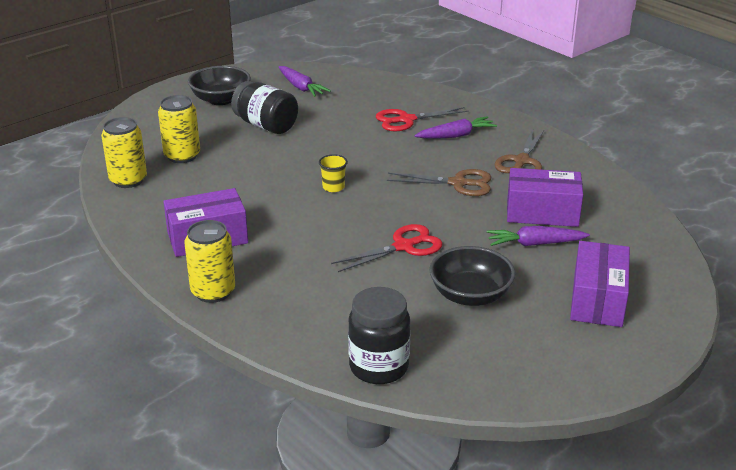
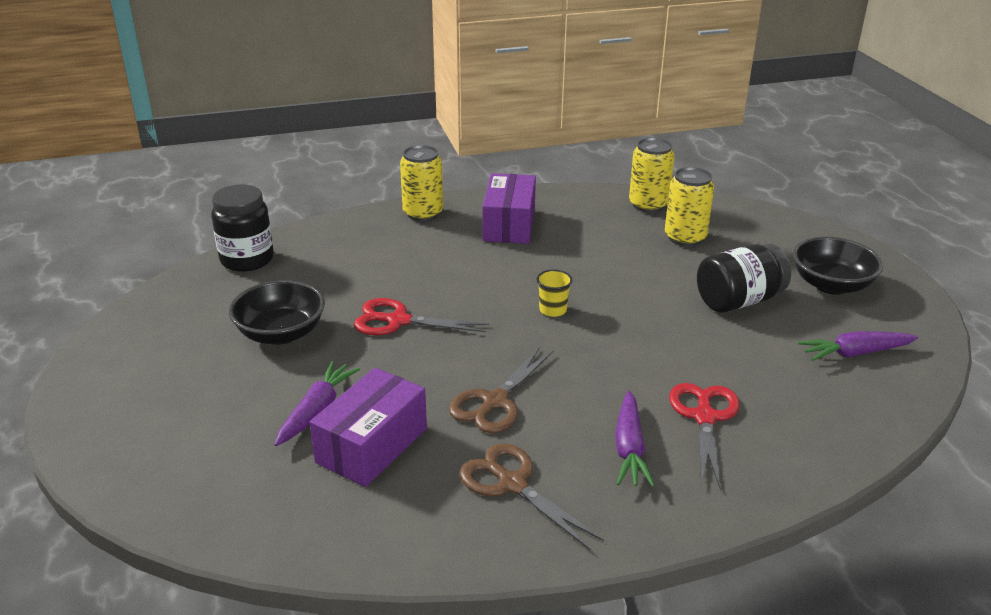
camera: 115 degrees right, 0 degrees up
(404, 246) = (398, 321): red scissors -> red scissors turned 105 degrees clockwise
(597, 299) = (182, 412): purple box -> none

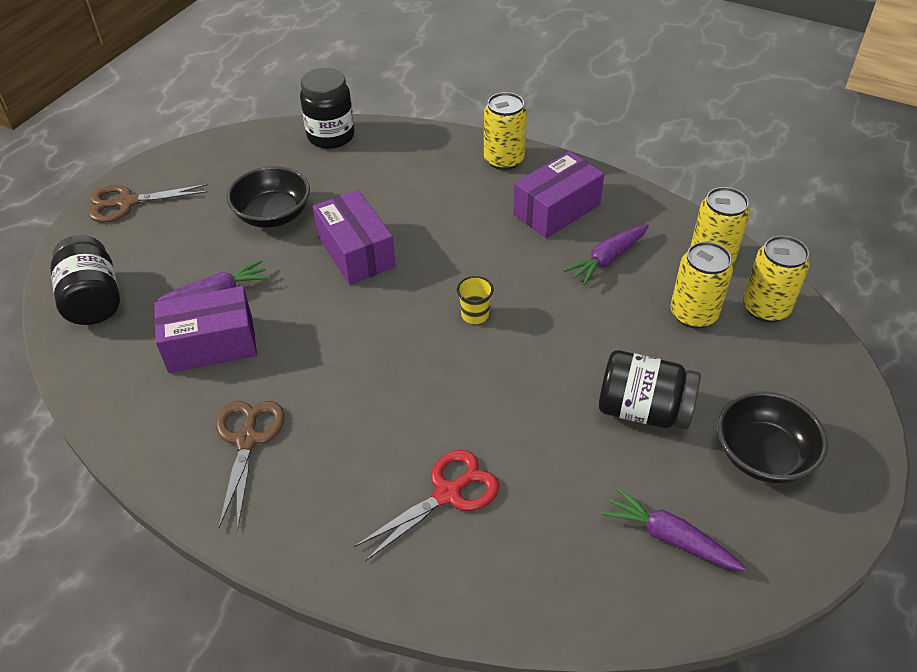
camera: 45 degrees right, 15 degrees up
(192, 484) = (93, 300): none -> black jar
(398, 321) = (356, 252): red scissors -> purple box
(495, 402) = (325, 366): brown scissors -> brown scissors (127, 203)
(629, 448) = (357, 475): purple carrot -> purple carrot (607, 259)
(717, 215) = (765, 308): none -> yellow can

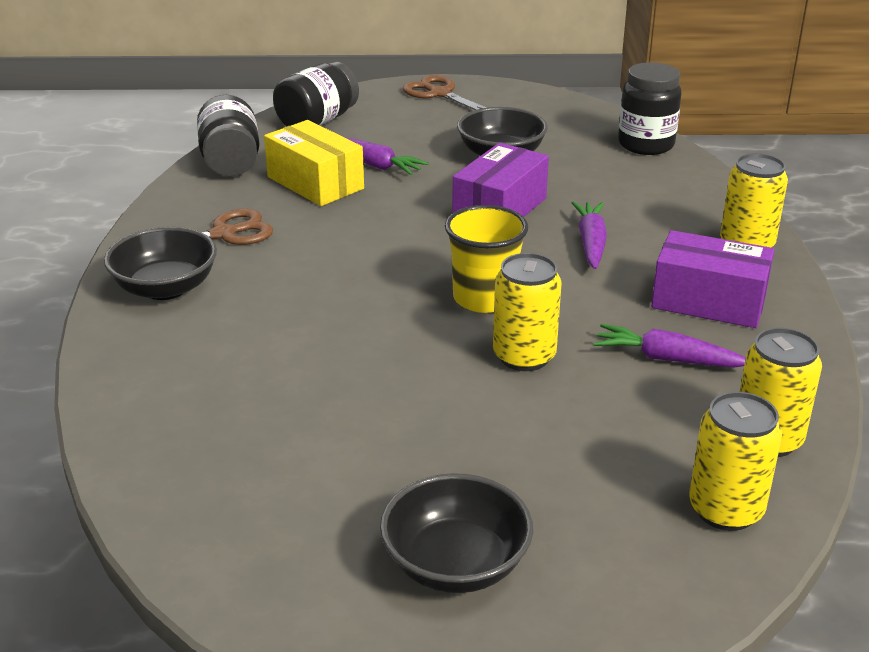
camera: 60 degrees right, 15 degrees down
(211, 344) = (315, 183): purple box -> yellow box
(309, 513) = (165, 288): none -> black bowl
(448, 494) = (236, 353): red scissors -> none
(475, 315) = (484, 298): yellow cup -> yellow cup, size x1.84
(643, 410) = (448, 448): black jar -> black jar (231, 162)
(670, 538) = (275, 515): purple carrot -> purple carrot (591, 243)
(693, 314) = (646, 449): yellow can -> yellow can (524, 356)

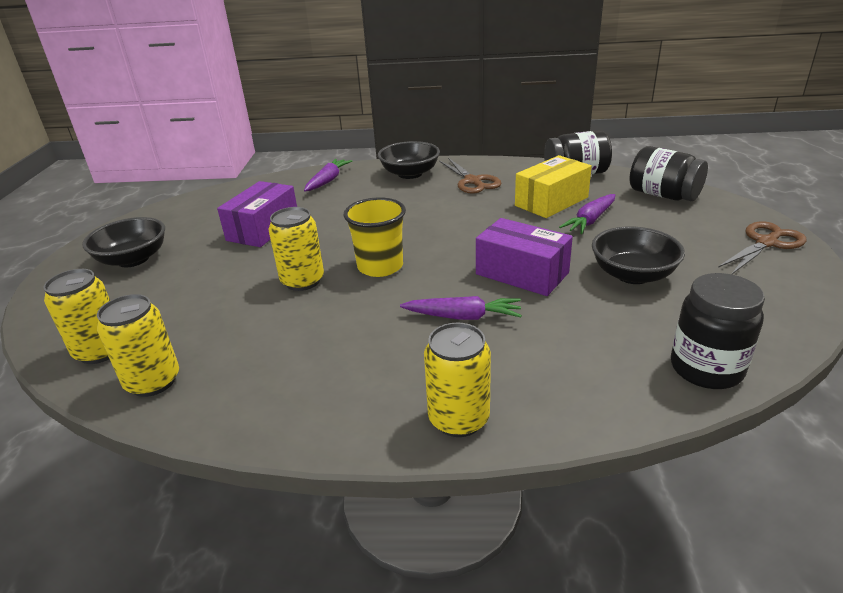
camera: 95 degrees right, 0 degrees up
(667, 359) = (274, 343): purple carrot -> purple carrot (328, 181)
(708, 301) = (352, 376): purple box -> purple box (263, 229)

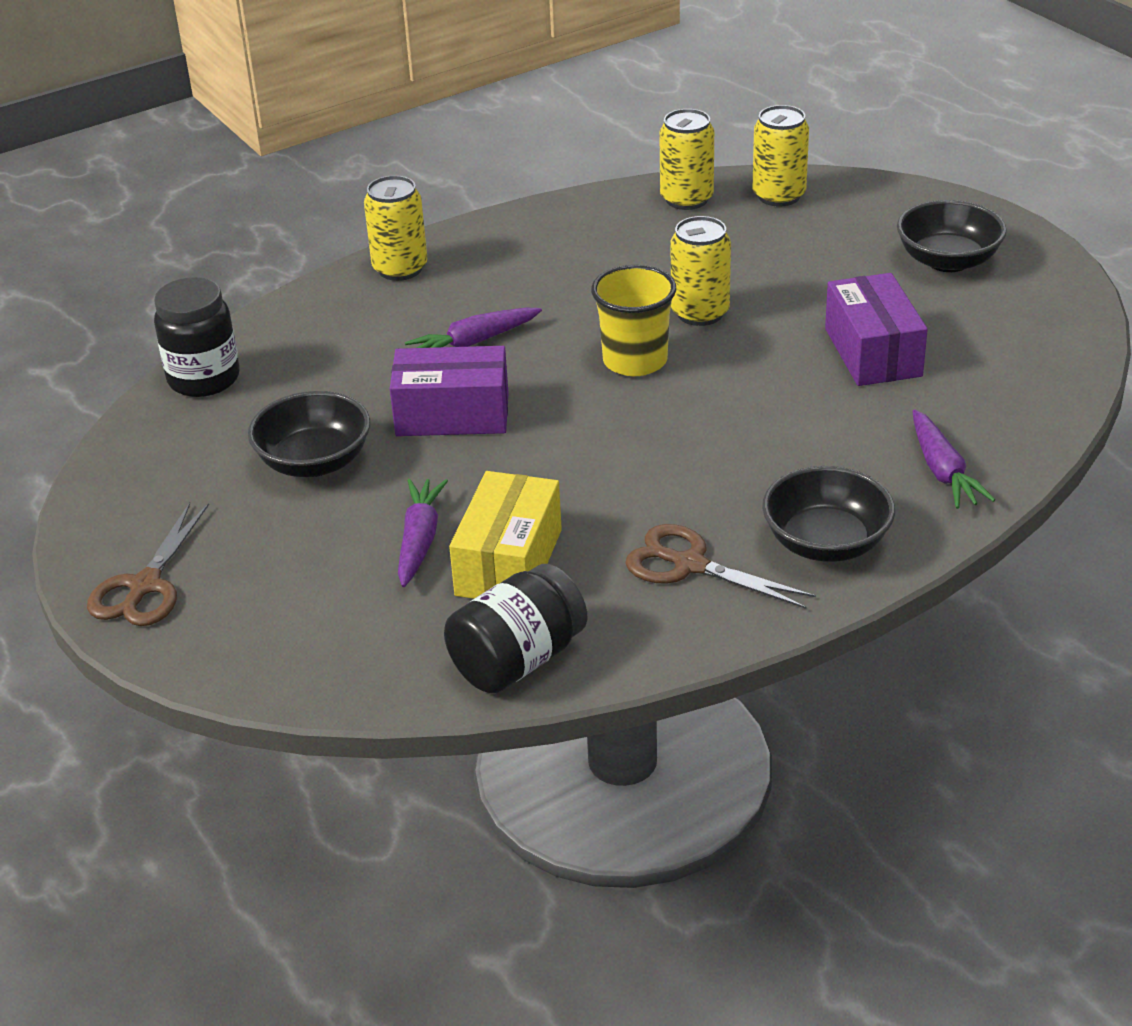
camera: 145 degrees right, 5 degrees up
(663, 195) = (327, 651): black jar -> none

